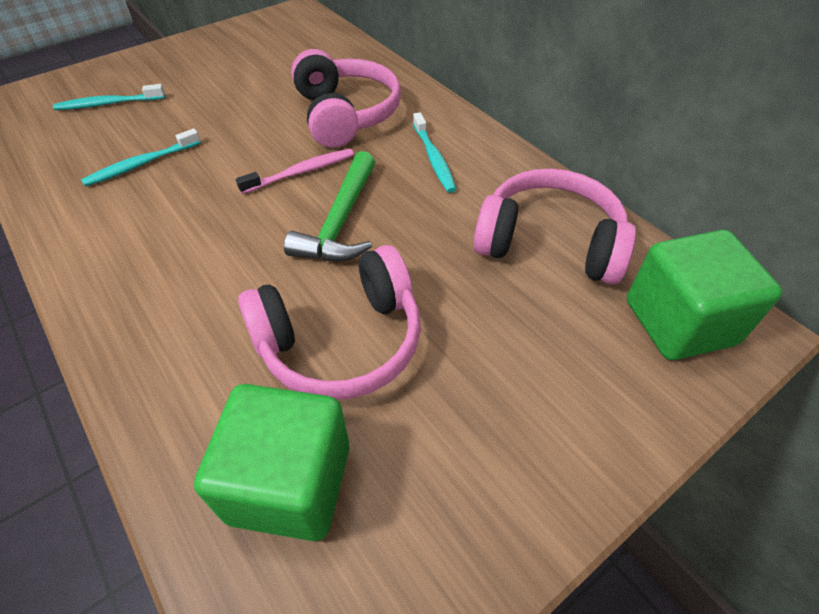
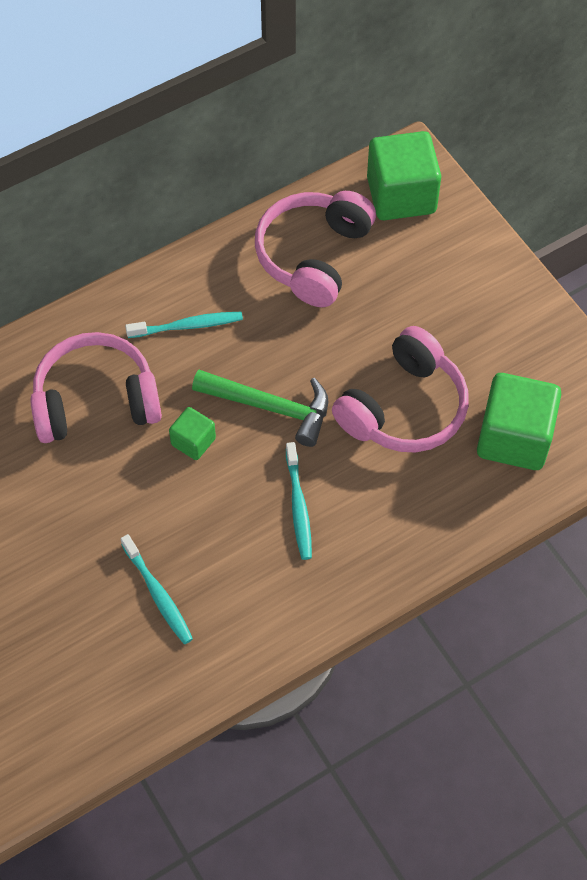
camera: 85 degrees left, 10 degrees up
(108, 104) = (26, 657): turquoise toothbrush -> turquoise toothbrush (298, 506)
(301, 172) = (193, 441): pink toothbrush -> green cube
(341, 341) = (404, 408): pink headphones -> pink headphones turned 60 degrees clockwise

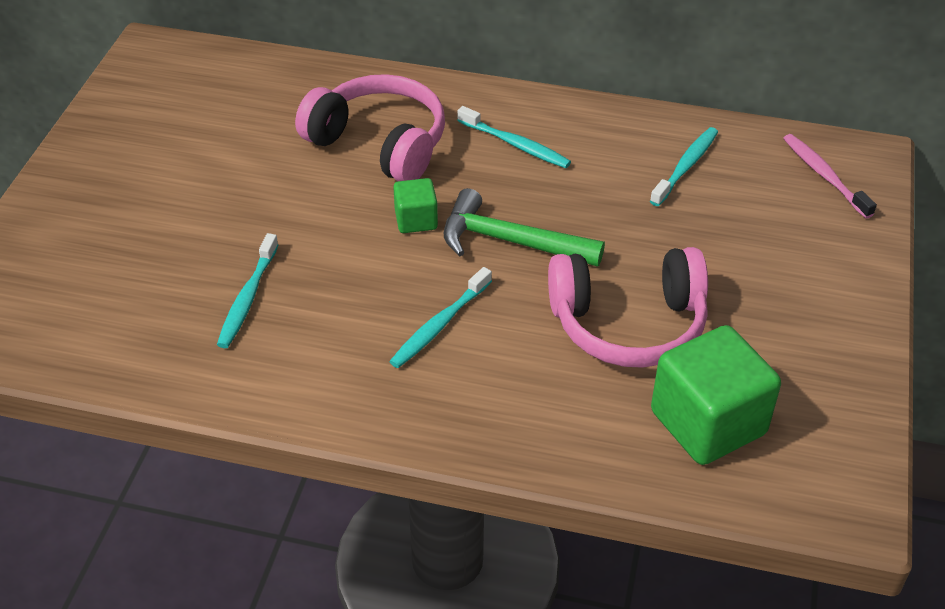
camera: 45 degrees right, 15 degrees down
(271, 407) = (510, 241): green hammer -> green hammer turned 135 degrees clockwise
(313, 256) = (685, 166): pink headphones -> turquoise toothbrush
(401, 195) = (824, 175): green cube -> pink toothbrush

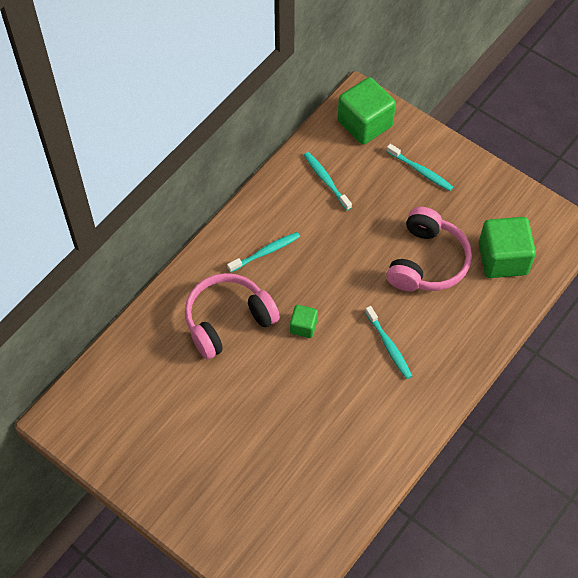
camera: 65 degrees left, 15 degrees up
(248, 298) = (325, 432): turquoise toothbrush -> turquoise toothbrush (420, 171)
(510, 241) = (343, 288): green hammer -> none
(824, 175) = (365, 123): pink toothbrush -> green cube

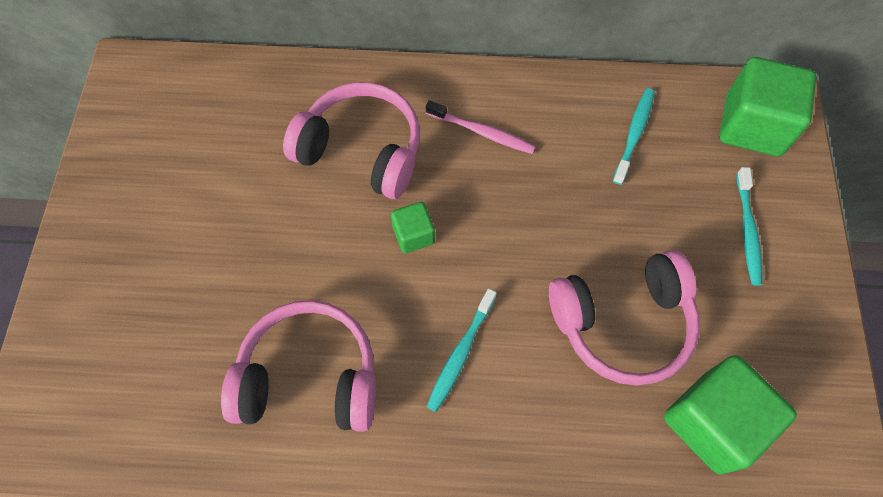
camera: 55 degrees right, 5 degrees up
(265, 252) = (482, 132): turquoise toothbrush -> pink toothbrush
(349, 426) = (309, 377): none -> pink headphones

